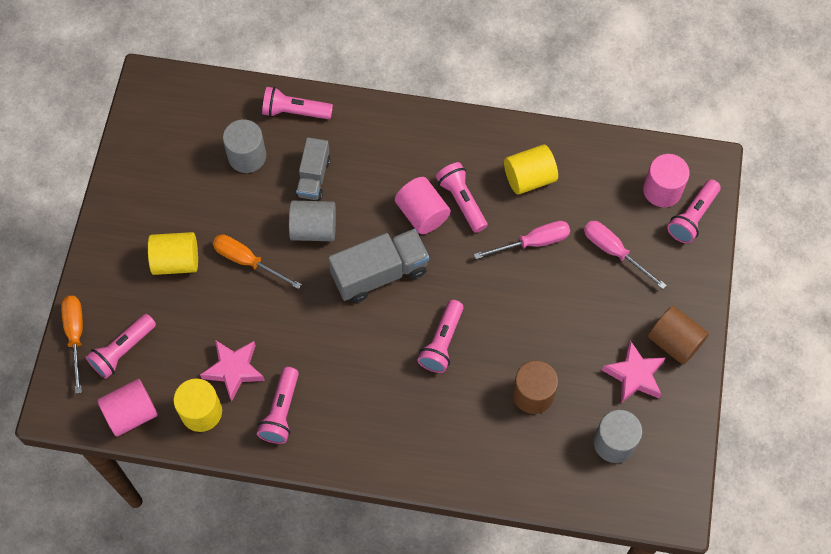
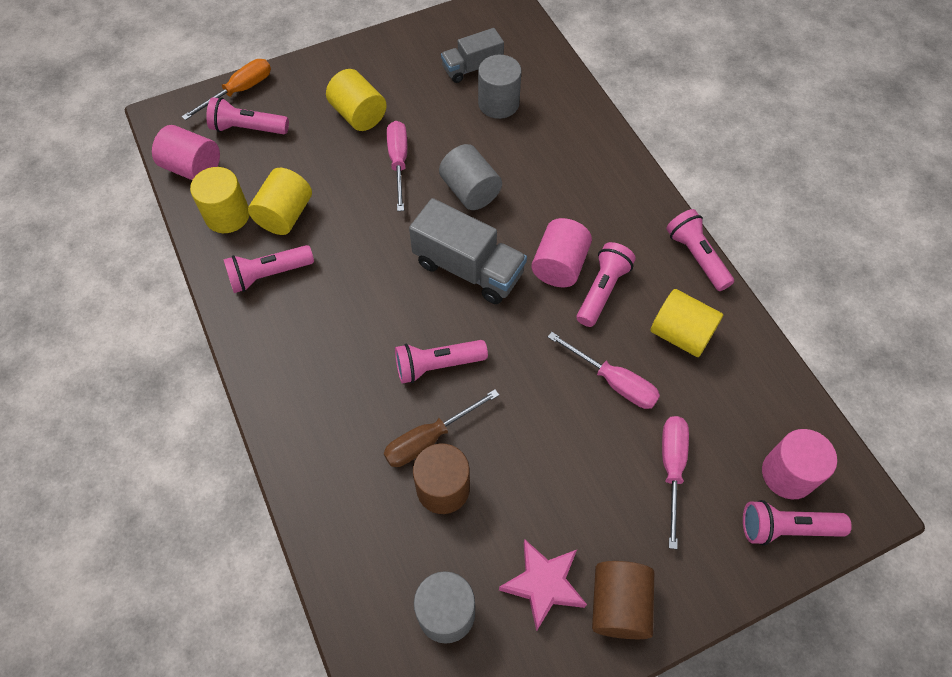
camera: 55 degrees right, 5 degrees down
(234, 370) = (285, 215): pink star -> yellow cylinder
(247, 261) = (398, 162): orange screwdriver -> pink screwdriver
(295, 112) = (572, 110): pink flashlight -> pink flashlight (696, 257)
(313, 177) = (521, 161): grey truck -> grey truck (472, 68)
(492, 381) = (429, 439): none -> brown screwdriver

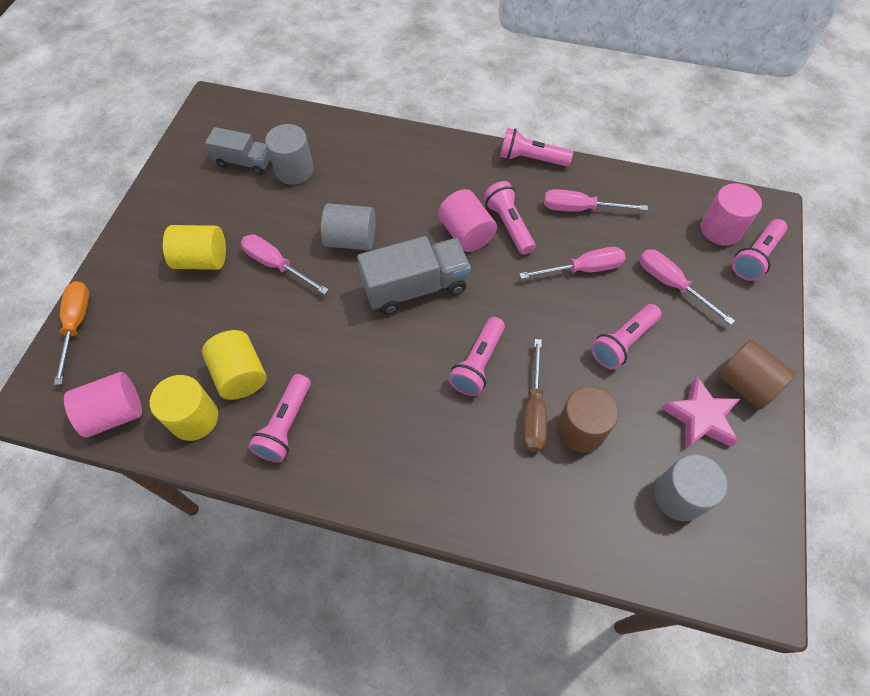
camera: 50 degrees left, 0 degrees up
(248, 128) = (123, 345): pink flashlight -> pink flashlight (623, 342)
(472, 68) = (244, 162): grey truck -> grey truck turned 90 degrees counterclockwise
(680, 334) = (580, 209): yellow cylinder -> pink screwdriver

